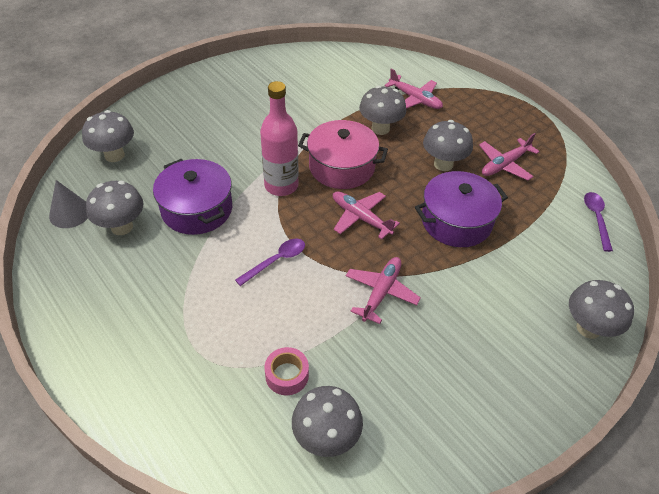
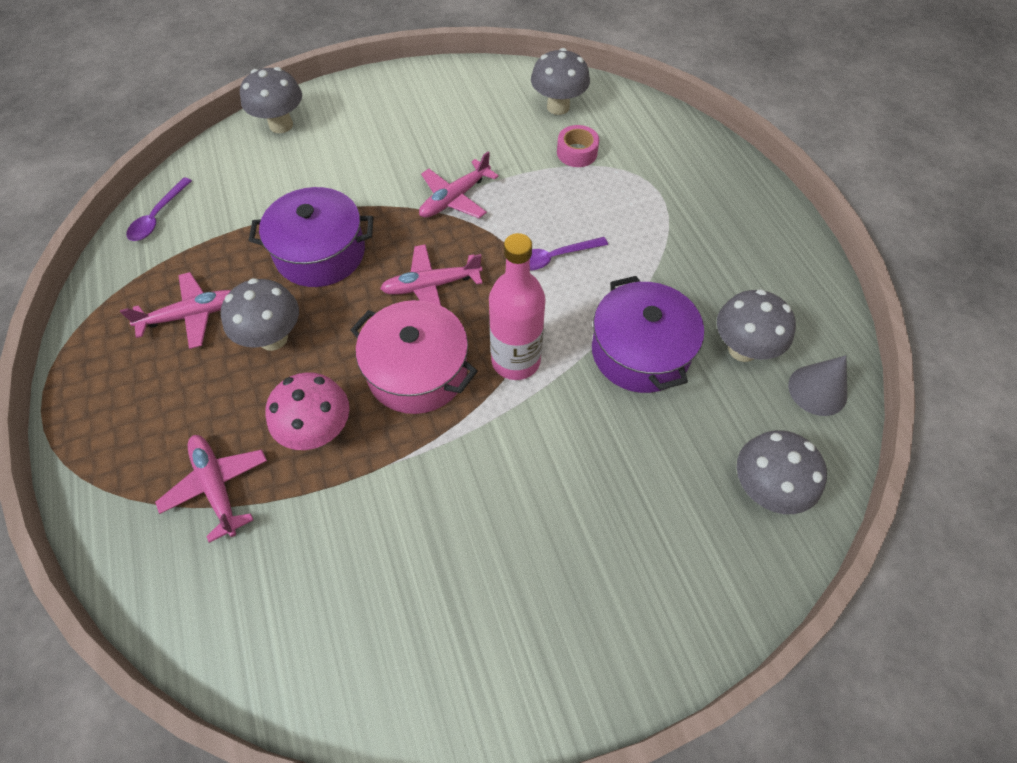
camera: 160 degrees left, 10 degrees up
(361, 218) = (431, 285): pink plane -> pink plane turned 105 degrees clockwise
(380, 128) = (319, 432): grey mushroom -> pink mushroom

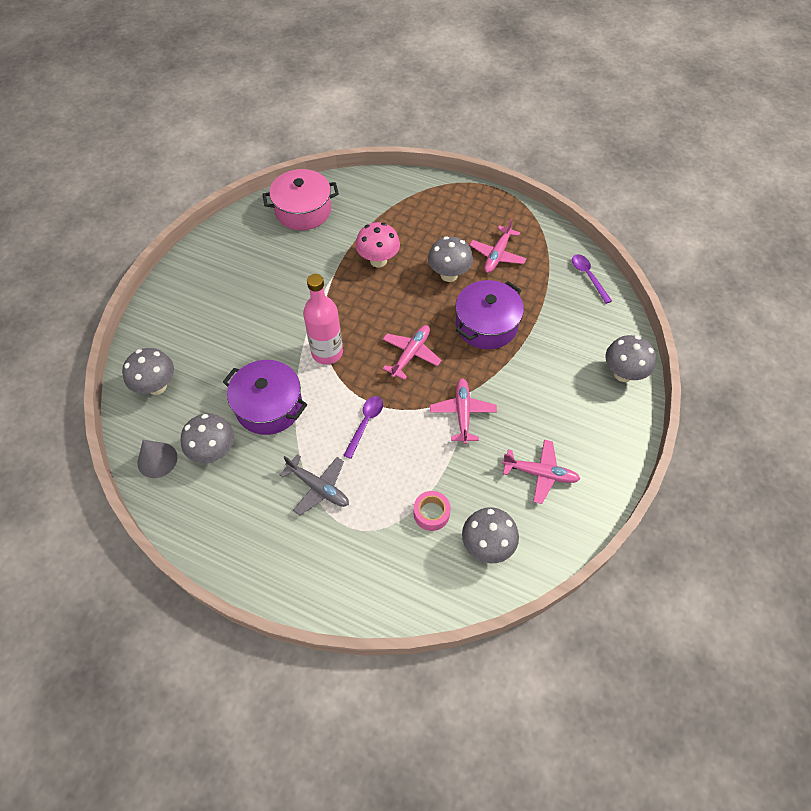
camera: 135 degrees right, 0 degrees up
(217, 487) = (391, 217): pink plane -> pink plane (540, 473)
(417, 371) = (367, 312): pink pot -> pink pot (303, 210)
(658, 239) = (318, 487): none -> grey plane

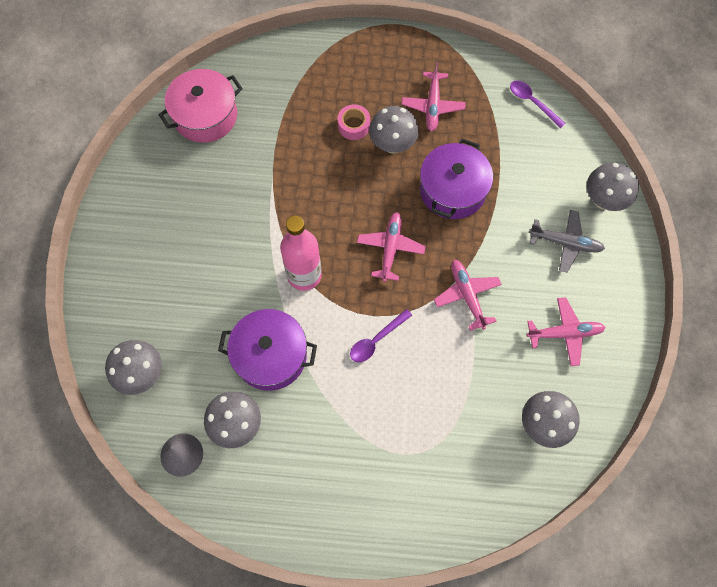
camera: 20 degrees left, 10 degrees up
(318, 487) = (358, 424): grey plane -> grey plane (565, 243)
(365, 423) = (376, 340): purple spoon -> purple spoon turned 135 degrees counterclockwise
(378, 260) = (312, 151): pink mushroom -> none
(431, 513) = (479, 411): pink tape -> pink tape (353, 126)

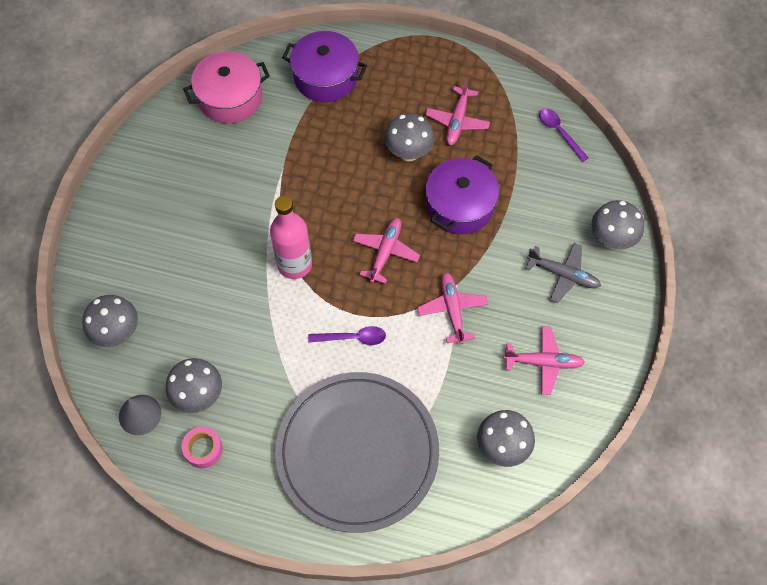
camera: 10 degrees right, 5 degrees down
(270, 355) = (245, 335): purple pot -> purple pot (325, 77)
(353, 126) = (374, 129): pink tape -> pink tape (203, 449)
(376, 340) = (352, 338): purple spoon -> purple spoon turned 150 degrees counterclockwise
(405, 455) = (357, 452): none -> grey plate

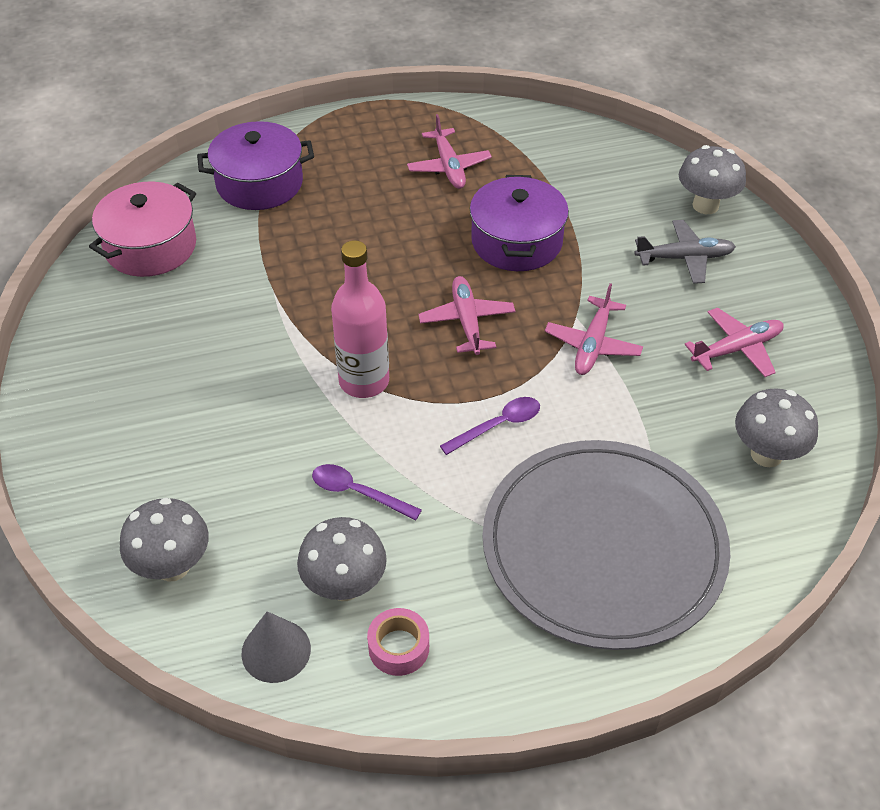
camera: 30 degrees left, 15 degrees down
(409, 153) = (417, 216): grey mushroom -> none
(452, 310) = (593, 344): pink plane -> pink plane turned 120 degrees counterclockwise
(559, 132) = (569, 135): purple spoon -> purple spoon (358, 493)

